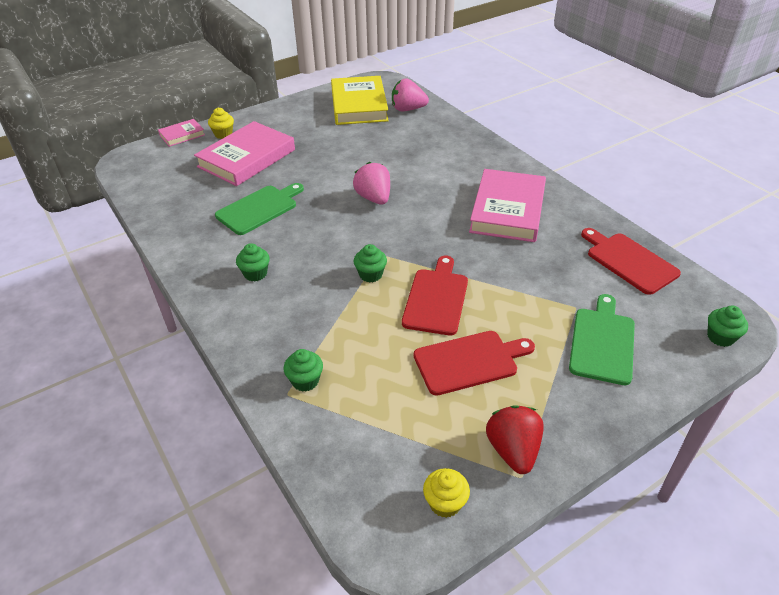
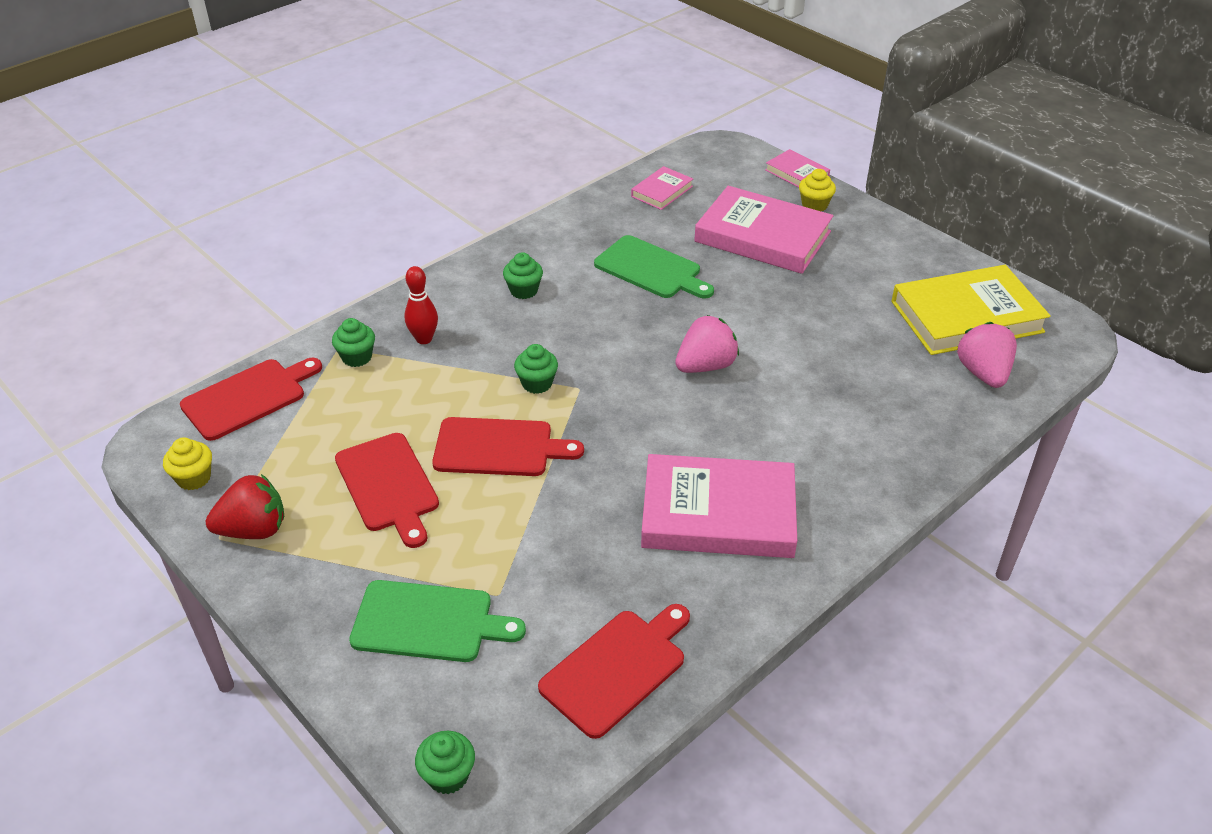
camera: 80 degrees right, 0 degrees up
(164, 193) = (662, 191): none -> pink book
(295, 335) = (424, 339): none -> red bowling pin
(339, 464) = (248, 397): none -> red cutting board

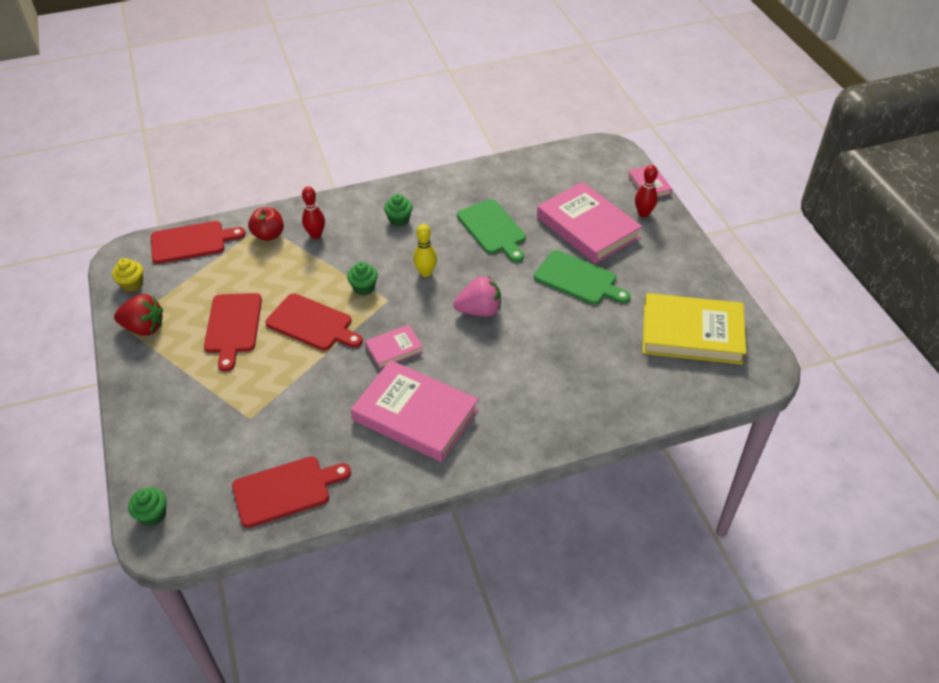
camera: 25 degrees right, 5 degrees up
(357, 357) = (268, 235): green cupcake -> red apple
(429, 622) = (201, 420): green cutting board -> green cutting board (578, 279)
(605, 342) = (426, 273): none -> yellow bowling pin
(662, 191) = (541, 172): pink book -> pink book (394, 349)
(814, 205) = (643, 213): yellow cupcake -> red bowling pin
(983, 373) = (670, 379): pink strawberry -> none

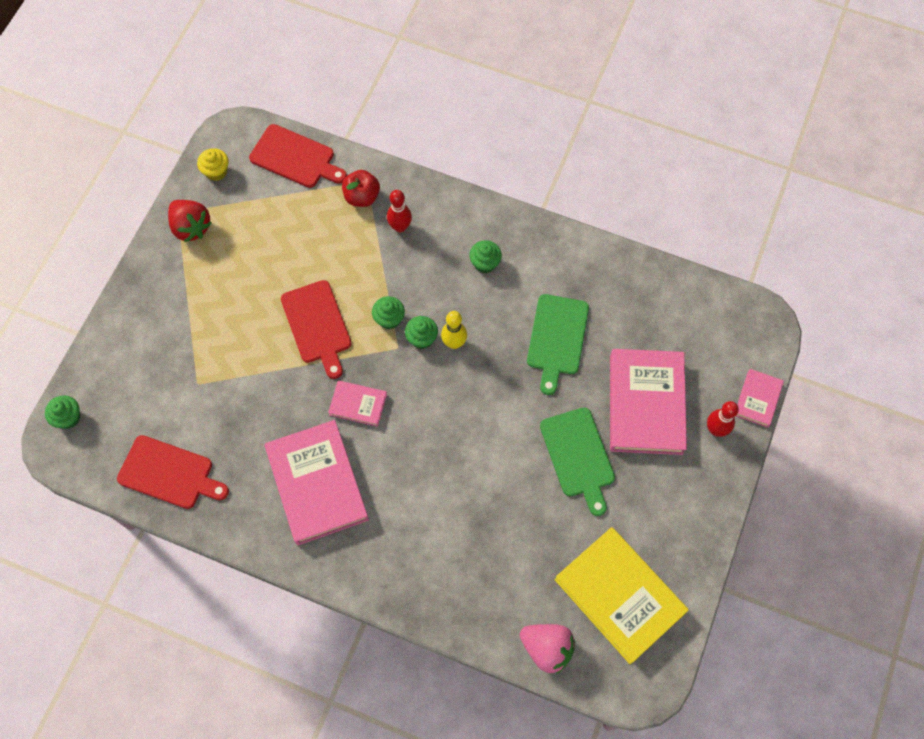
camera: 40 degrees right, 20 degrees up
(233, 326) = (256, 279): red cutting board -> none
(400, 284) = (422, 338): none -> green cupcake
(479, 310) = (461, 421): pink strawberry -> pink strawberry (547, 648)

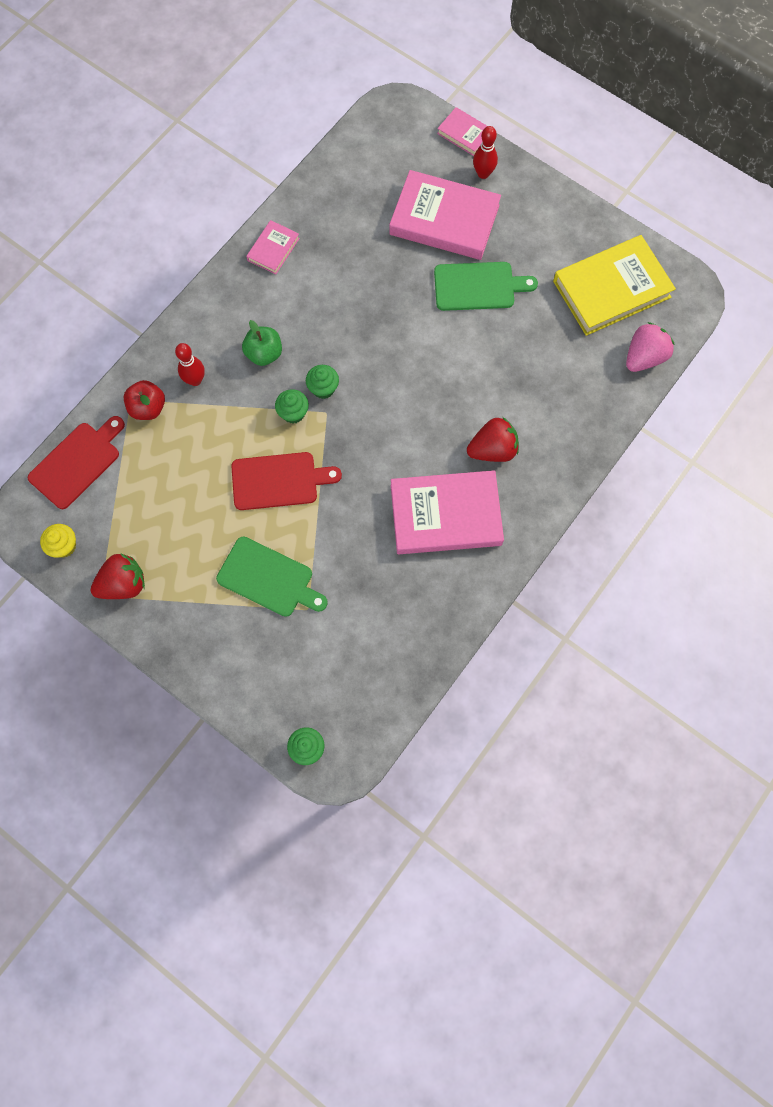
camera: 75 degrees left, 5 degrees up
(169, 473) = (397, 653): red cutting board -> none
(358, 404) = (375, 461): pink book -> pink book (273, 249)
(398, 513) = (492, 449): none -> red strawberry
(443, 277) = (264, 354): none -> green apple
(454, 343) = (337, 361): yellow bowling pin -> none
(485, 263) = (261, 314): green cupcake -> none
(557, 338) = (359, 273): green cutting board -> green cutting board (269, 578)

